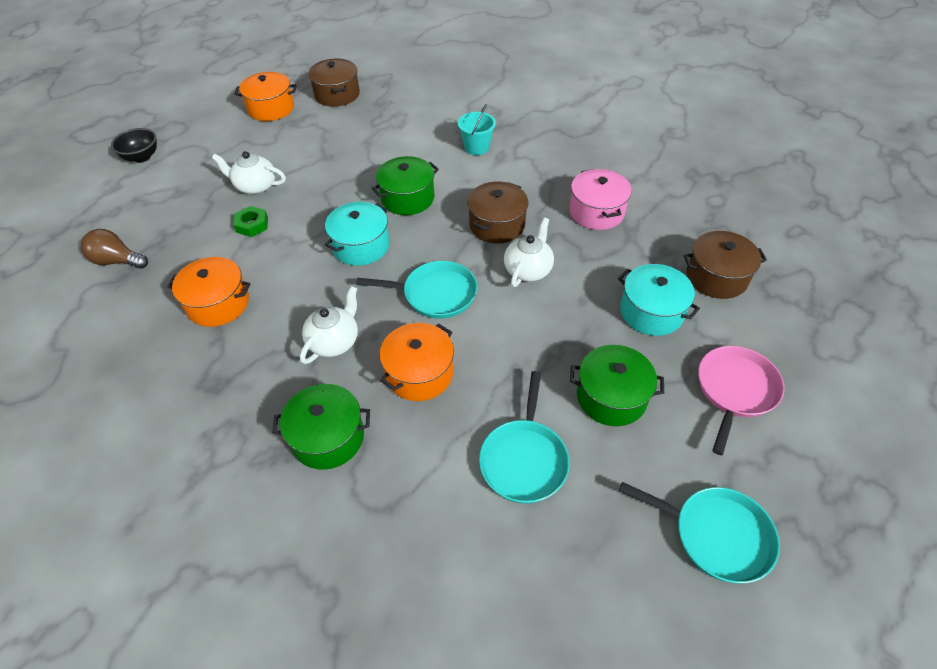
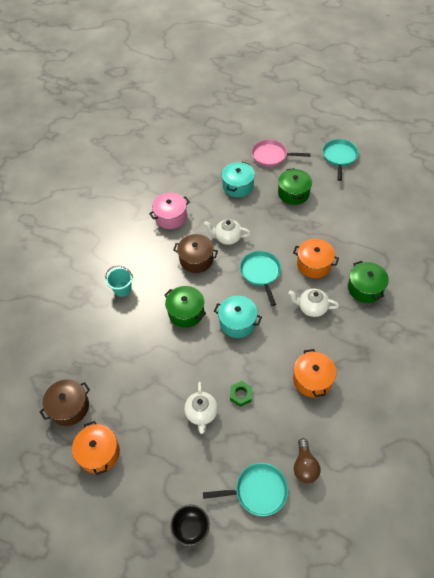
camera: 105 degrees left, 5 degrees up
(524, 459) = (338, 215): turquoise pan -> turquoise pan (258, 491)
(716, 277) = (205, 166): brown pot -> none

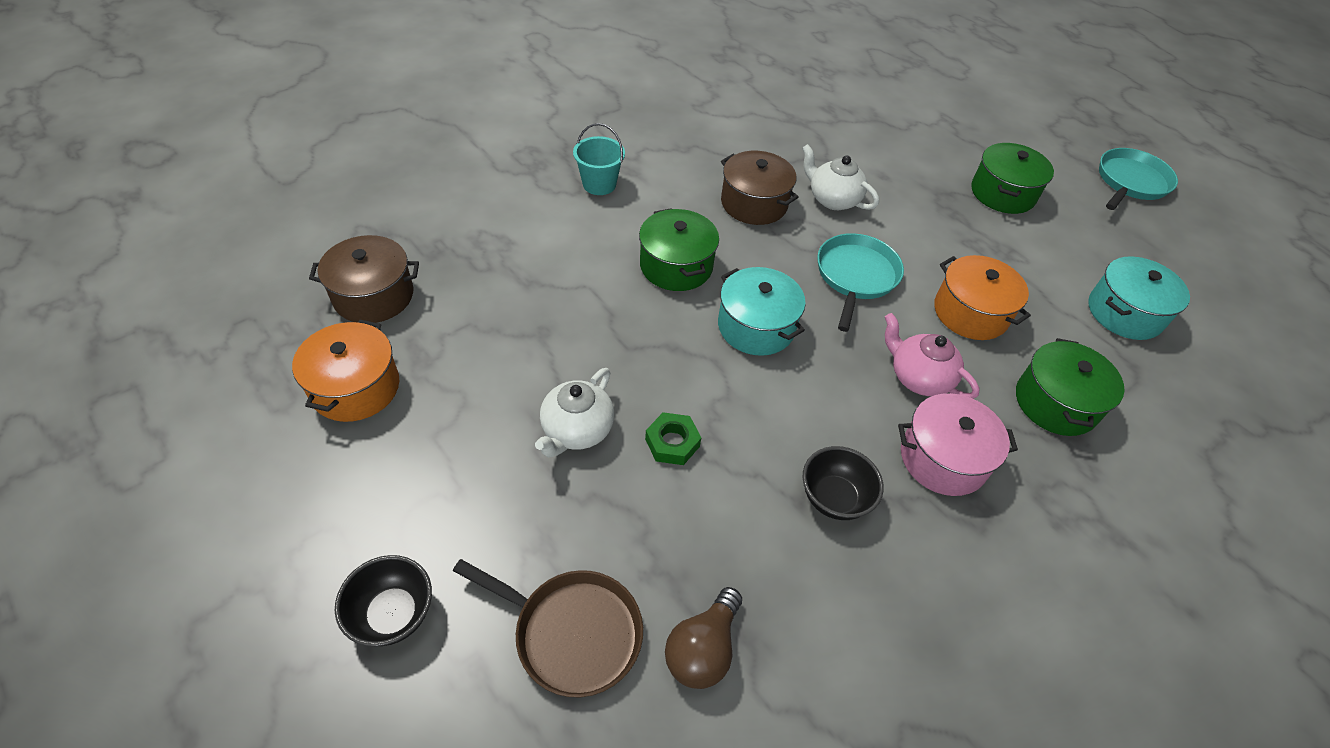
camera: 25 degrees right, 5 degrees down
(171, 217) = (757, 130): pink pot -> pink pot (943, 459)
(238, 186) = (905, 141): turquoise pot -> turquoise pot (1124, 313)
(258, 491) = (572, 632): turquoise pan -> brown pan
(271, 156) = (996, 128): pink pan -> none
(312, 307) = (918, 378): white teapot -> pink teapot
(312, 379) = (834, 498): orange pot -> black bowl

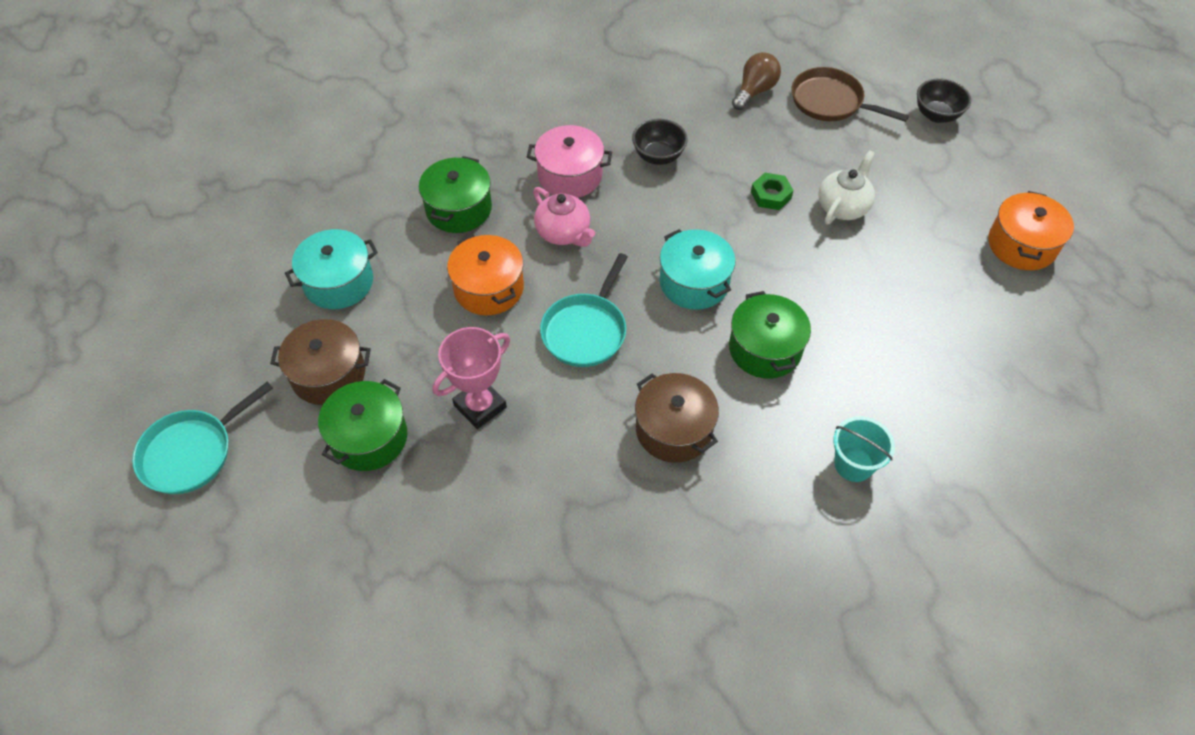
camera: 170 degrees left, 5 degrees up
(373, 296) = (1045, 326): brown pot -> brown pot (328, 374)
(833, 199) = (580, 433): white teapot -> none
(925, 215) = (480, 406): none -> pink trophy

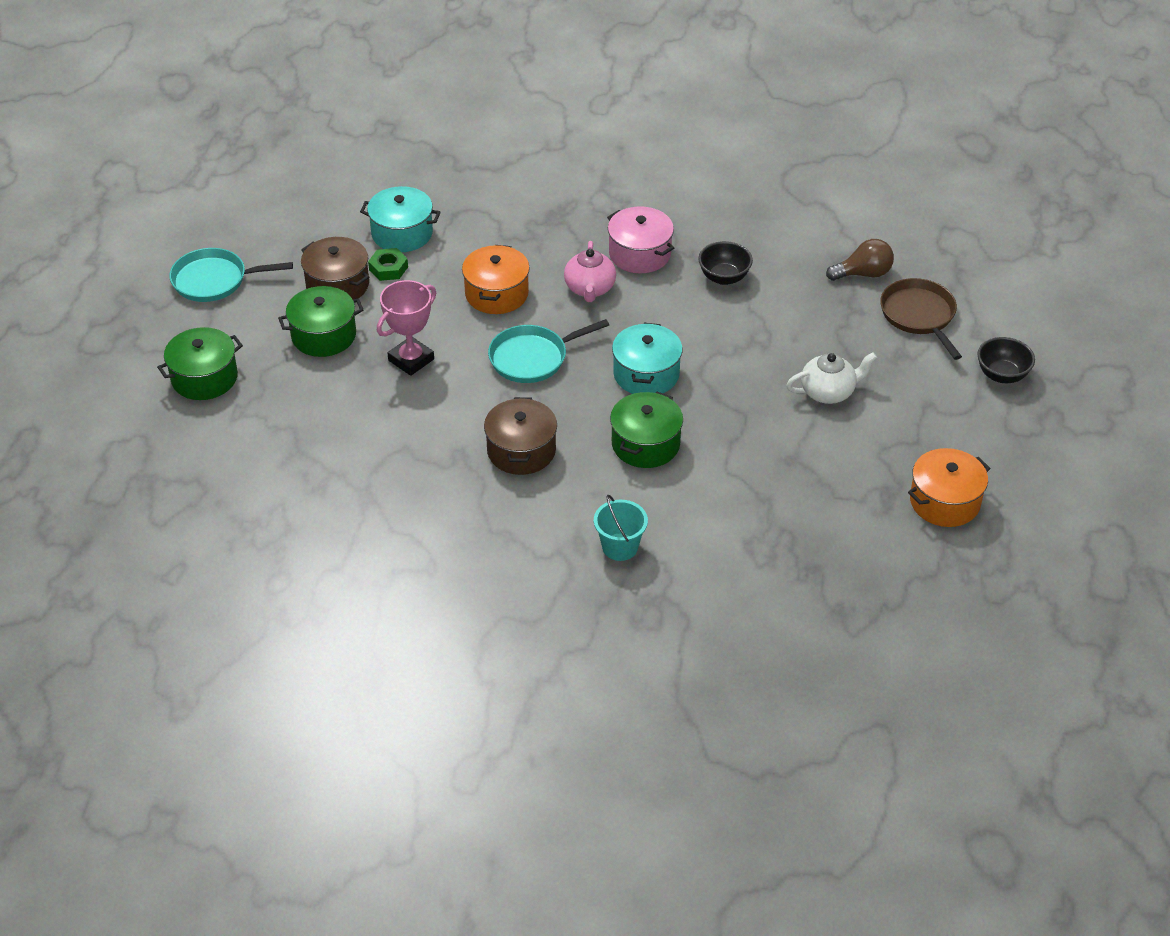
camera: 40 degrees right, 10 degrees down
(459, 209) = (533, 232): green pot -> green pot (204, 378)
(480, 406) = (411, 360): pink trophy -> pink trophy turned 45 degrees counterclockwise
(771, 195) = (780, 352): green nut -> green nut (388, 268)

